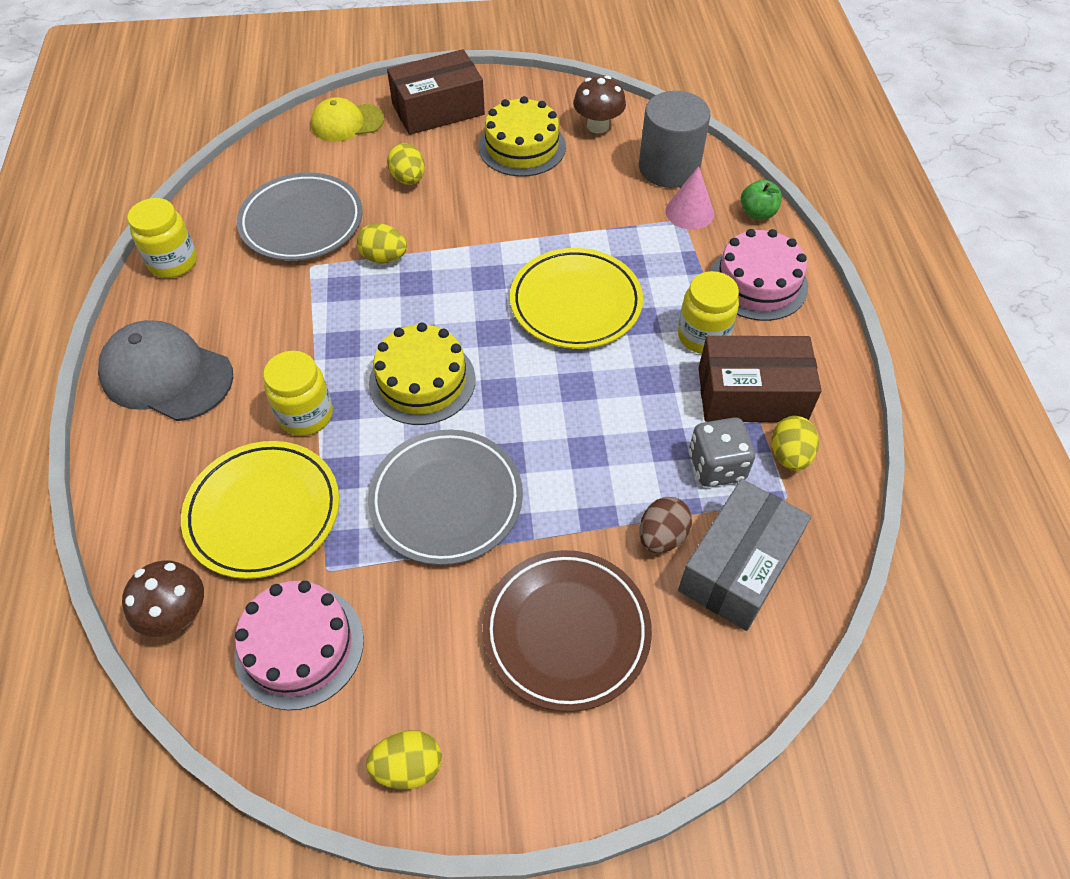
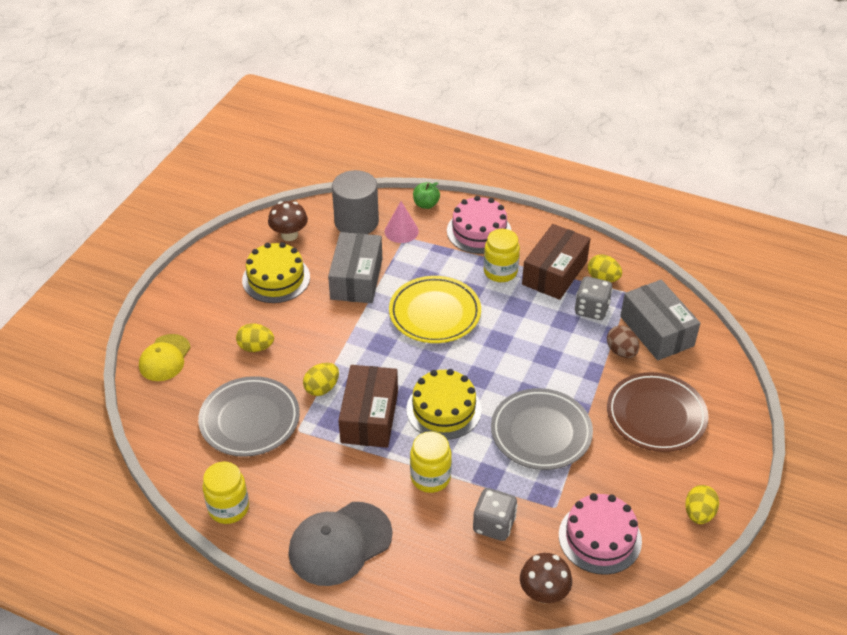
camera: 60 degrees left, 10 degrees down
(263, 512) = (494, 525): yellow plate -> grey dice
(438, 109) = (197, 304): brown box -> brown box (369, 417)
(575, 209) = (356, 279): none -> grey box

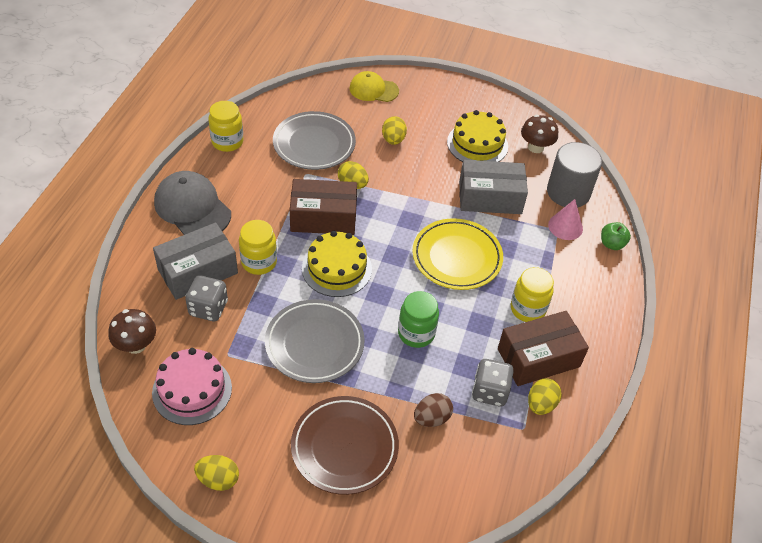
camera: 80 degrees right, 5 degrees up
(479, 231) = (584, 289): pink cake -> none
(528, 353) = (416, 333): none -> green jar
(554, 273) = (538, 357): brown box -> brown box turned 45 degrees counterclockwise
(656, 331) = (468, 455): grey box -> grey box (197, 271)

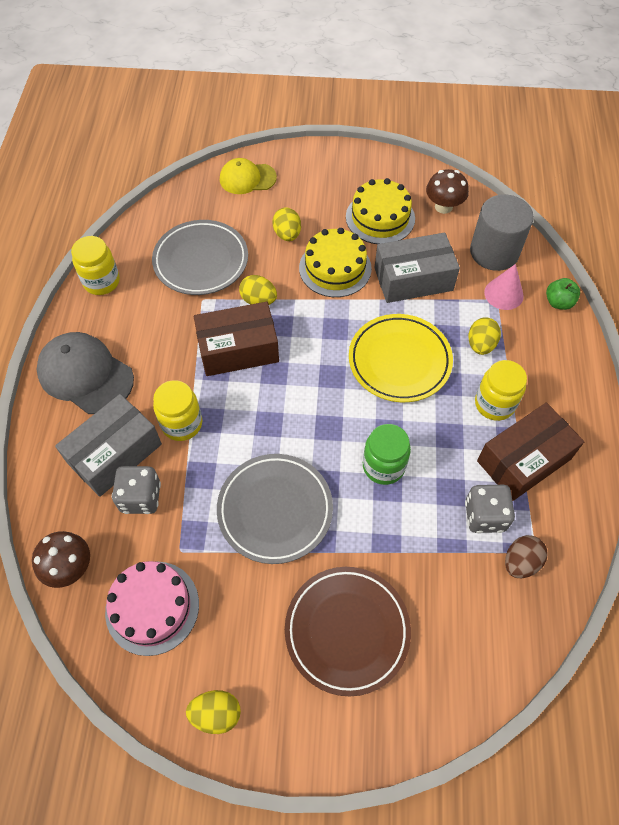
camera: 10 degrees left, 10 degrees up
(337, 268) = (272, 409): yellow cake -> yellow cake (335, 268)
(431, 418) = (432, 566): brown egg -> brown egg (520, 562)
(541, 404) = (543, 516): yellow egg -> yellow egg (480, 345)

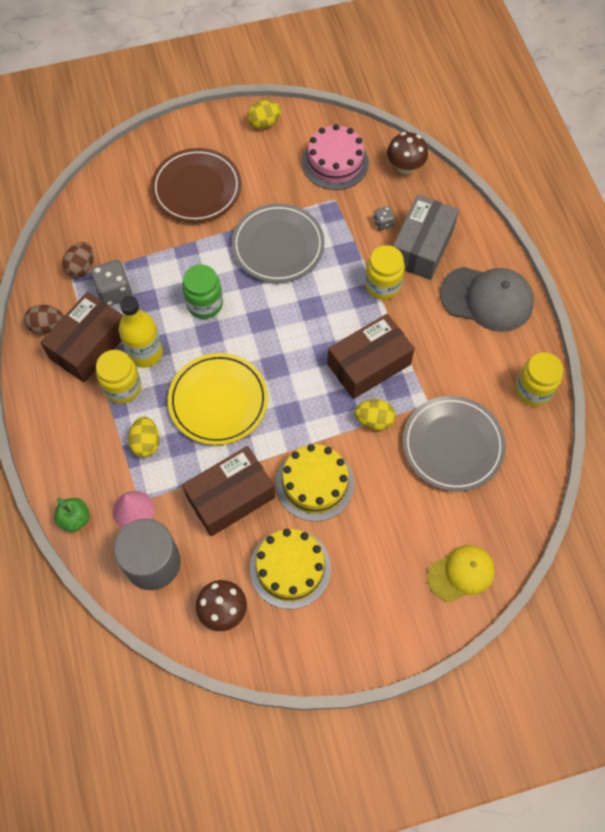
camera: 160 degrees right, 5 degrees up
(141, 497) = (383, 223): grey dice -> grey dice, size x0.55
(287, 234) = (381, 509): yellow egg -> none
(413, 279) = (230, 497): grey box -> brown box
(463, 431) = (145, 353): none -> yellow bottle
(570, 498) = (47, 326): none -> brown egg

